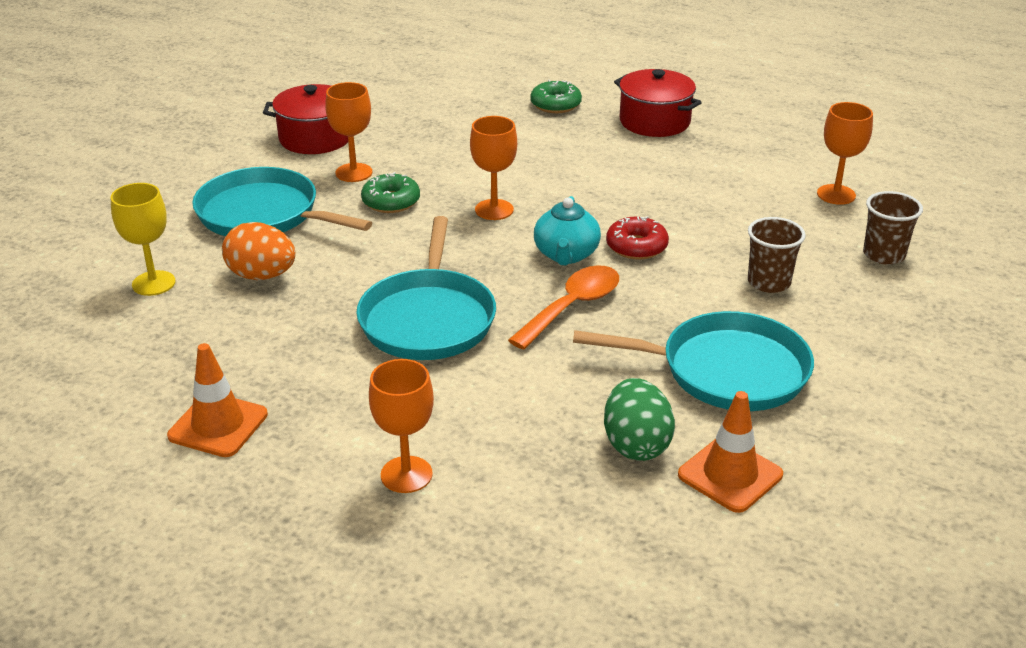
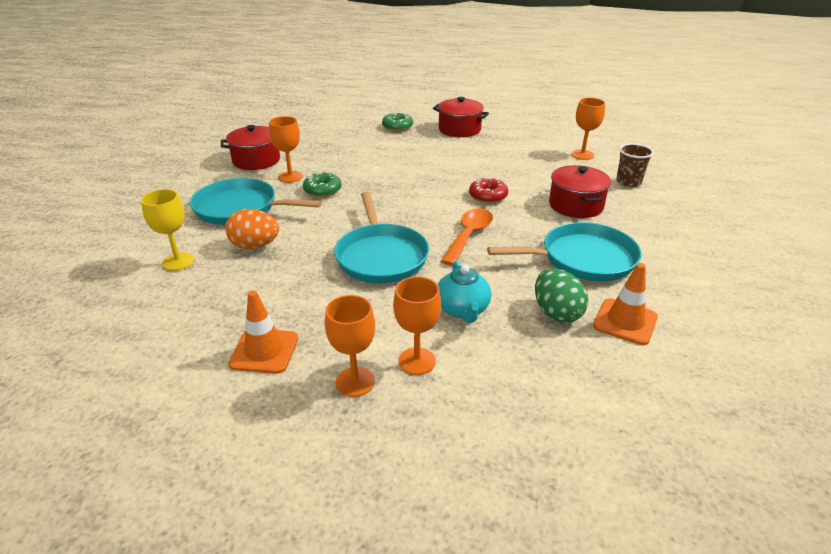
camera: 15 degrees left, 0 degrees up
(494, 210) = (390, 187): orange goblet -> orange goblet (355, 382)
(566, 255) = (448, 206): turquoise teapot -> turquoise teapot (462, 309)
(769, 282) = (576, 205): brown cup -> red pot

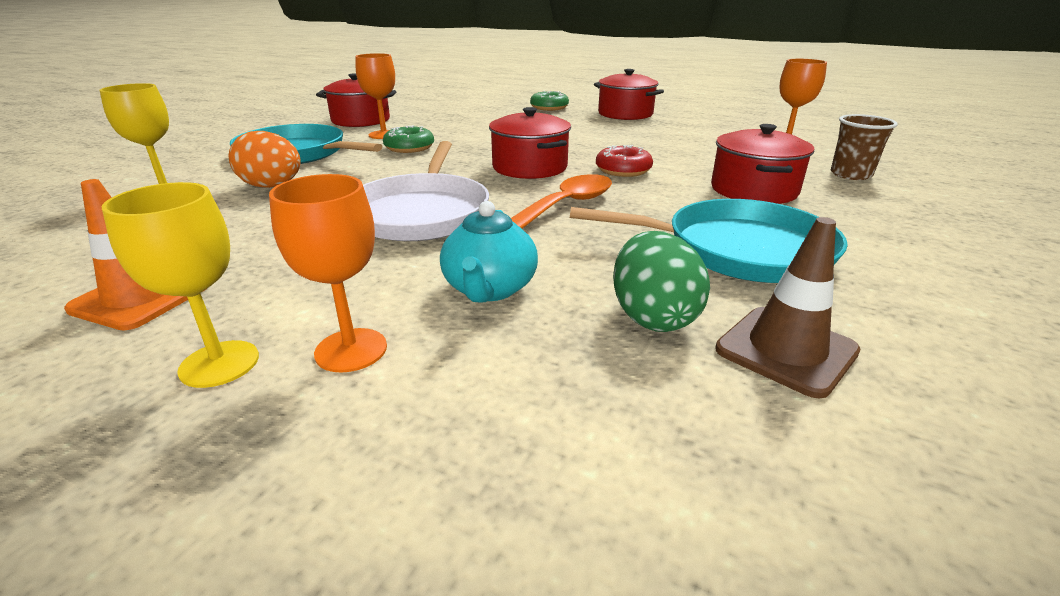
camera: 15 degrees right, 5 degrees down
(355, 382) = (219, 364): orange goblet -> yellow goblet
(381, 256) = (421, 213): turquoise pan -> white pan
(424, 201) = (529, 167): none -> red pot
(625, 322) = (786, 350): orange traffic cone -> brown traffic cone

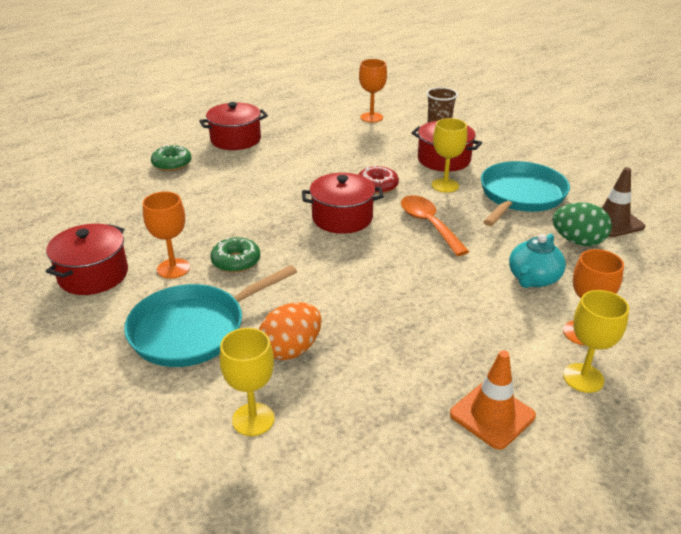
camera: 65 degrees left, 5 degrees up
(421, 213) = (407, 282): white pan -> none
(489, 289) = (533, 279): turquoise teapot -> turquoise teapot turned 90 degrees clockwise
(682, 200) = (445, 185): none -> yellow goblet

